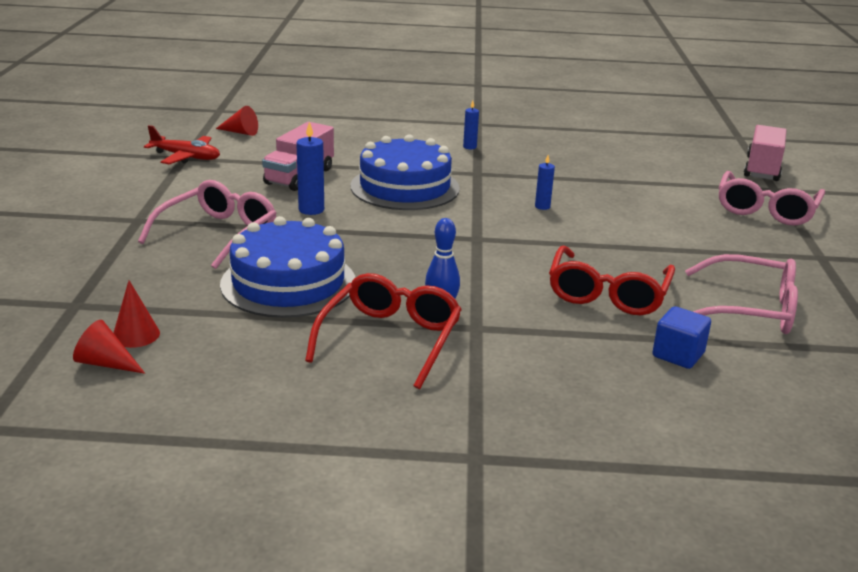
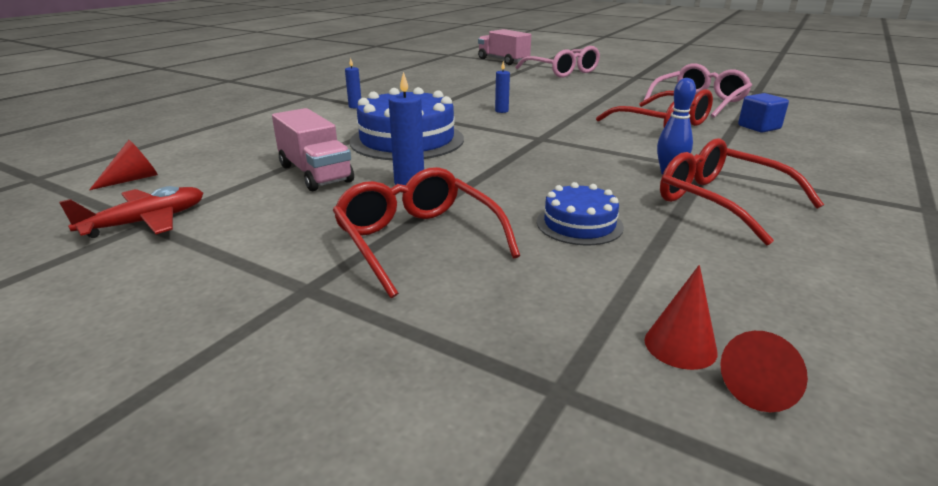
camera: 60 degrees left, 0 degrees up
(218, 234) = (418, 241): pink glasses -> red glasses
(288, 283) = (579, 224): blue cake -> blue cake, size x0.54

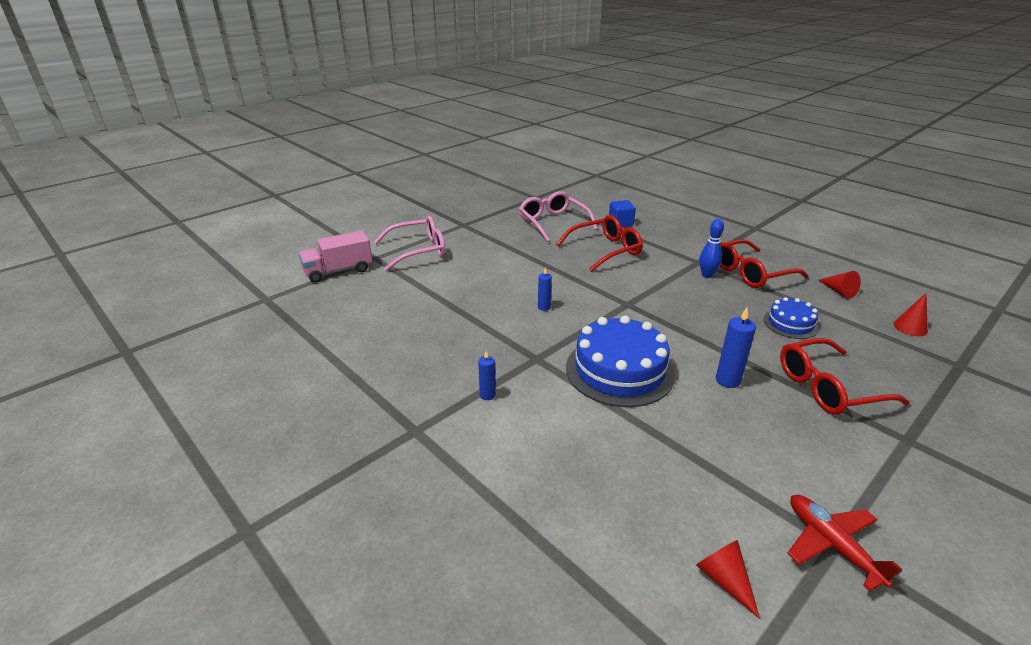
camera: 75 degrees left, 5 degrees up
(315, 173) = (706, 432): pink truck -> none
(764, 386) = (930, 317): red cone -> red cone (838, 291)

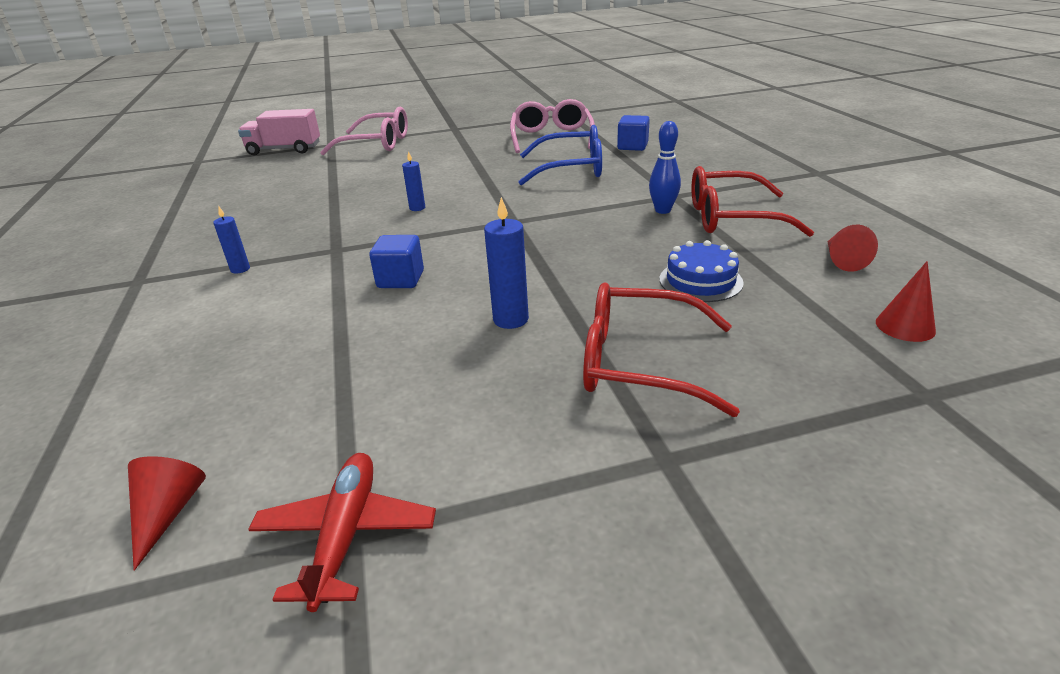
camera: 30 degrees right, 0 degrees up
(605, 250) = (571, 169): red glasses -> blue glasses
(619, 370) = (400, 279): blue cake -> blue cube

